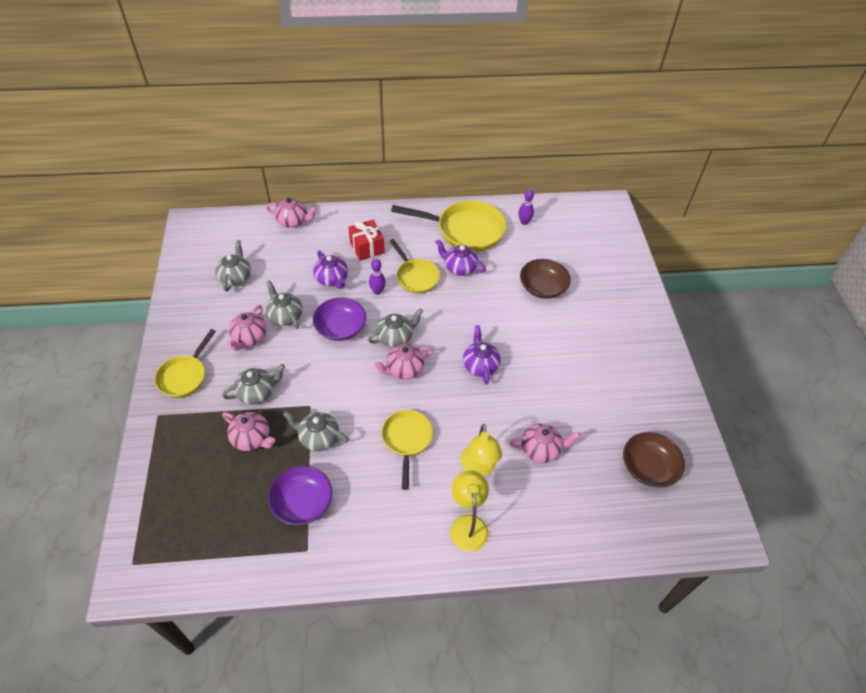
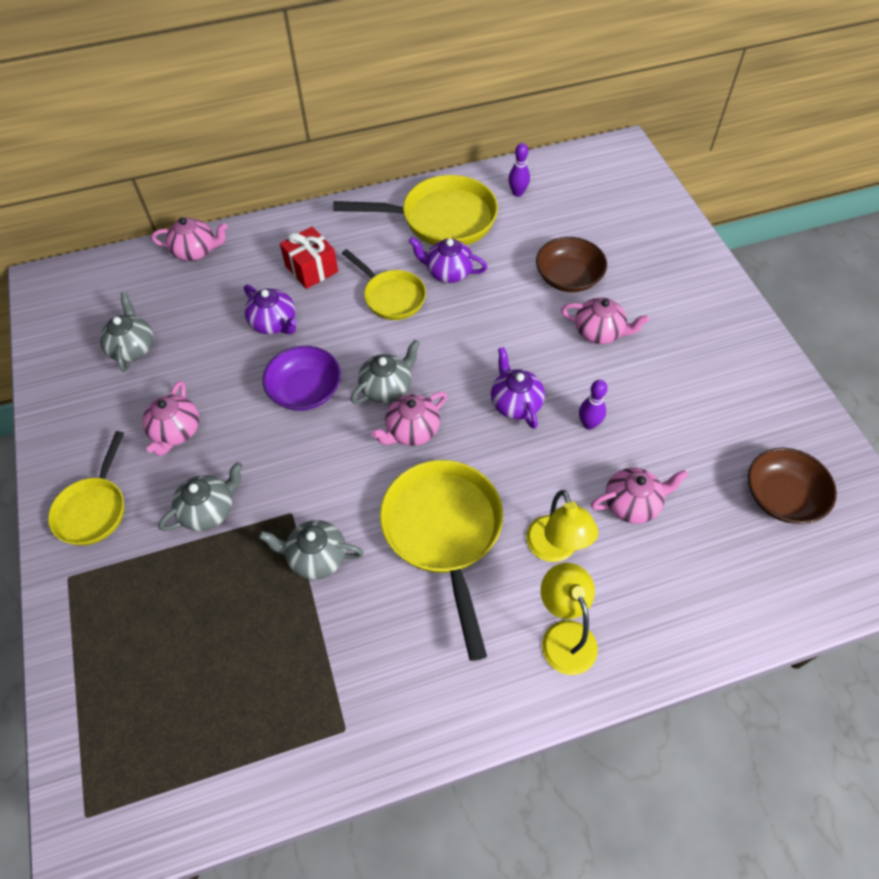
camera: 10 degrees left, 5 degrees up
(252, 438) = (219, 580): pink teapot -> pink teapot (599, 332)
(285, 316) = (220, 389): grey teapot -> none
(302, 502) = (319, 659): purple bowl -> none
(377, 291) = (343, 327): purple bowling pin -> purple bowling pin (589, 424)
(407, 440) = (444, 533): yellow pan -> yellow pan, size x1.64

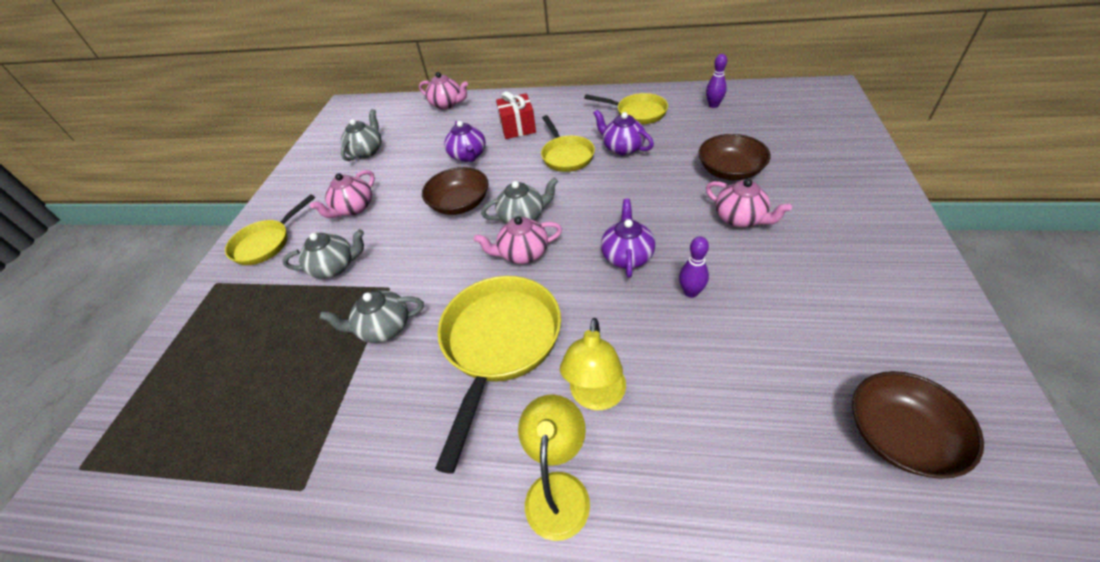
camera: 30 degrees right, 10 degrees down
(305, 390) = (460, 204): purple bowl -> brown bowl
(316, 557) = (384, 328): grey teapot -> grey teapot turned 45 degrees counterclockwise
(441, 219) = (637, 113): yellow pan -> yellow pan, size x0.61
(632, 503) = (702, 380): pink teapot -> none

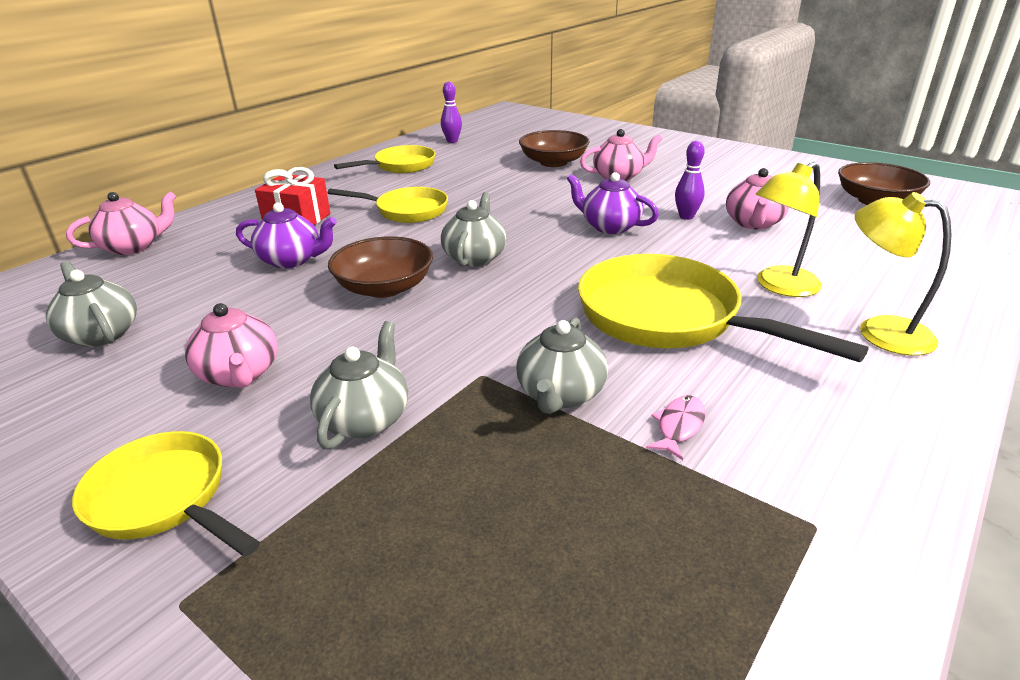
camera: 65 degrees left, 15 degrees down
(266, 243) = (164, 499): yellow pan -> yellow pan turned 150 degrees clockwise
(373, 394) = (679, 426): none -> pink fish
(523, 253) = (538, 272): pink teapot -> pink teapot (753, 223)
(596, 397) = (779, 286): yellow lamp -> yellow lamp turned 105 degrees clockwise
(622, 148) = (445, 186): purple teapot -> none

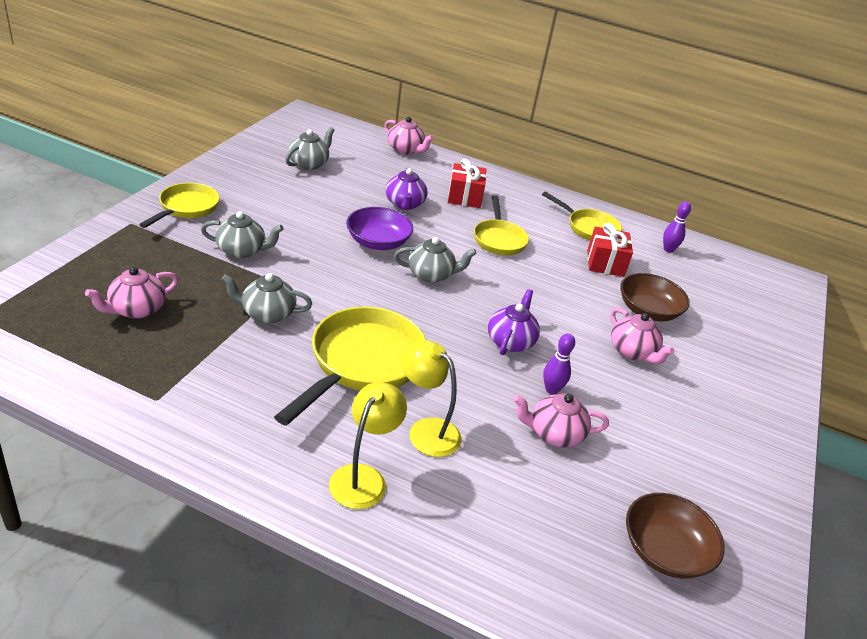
camera: 70 degrees right, 5 degrees up
(240, 374) = (277, 209): pink teapot -> pink teapot (136, 309)
(384, 287) = (378, 242): brown bowl -> purple bowl
(470, 168) = (605, 263): none -> red gift
(679, 426) = (238, 357): pink fish -> none

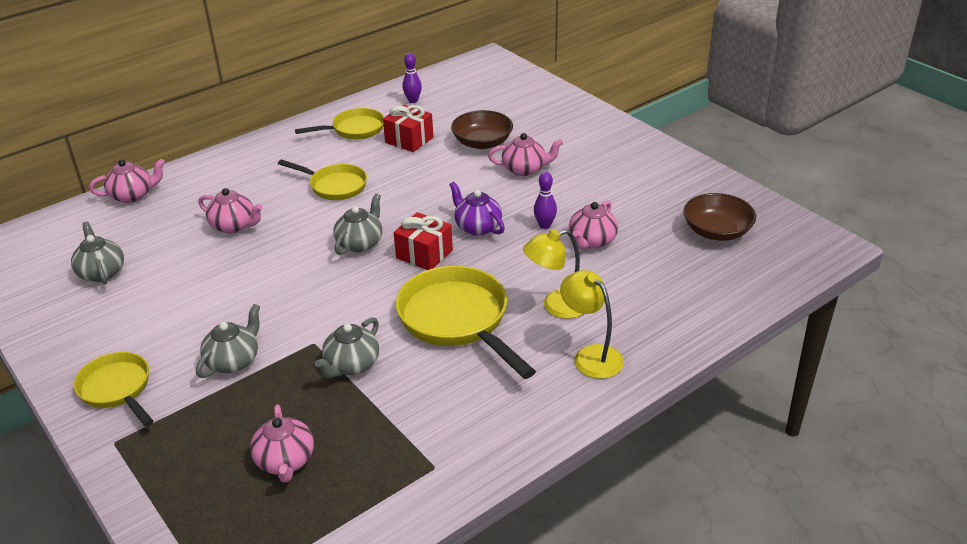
camera: 55 degrees left, 0 degrees up
(378, 242) = (286, 262): purple bowl -> none
(405, 204) = (234, 226): purple teapot -> pink teapot
(465, 197) = (251, 184): red gift -> red gift (424, 254)

